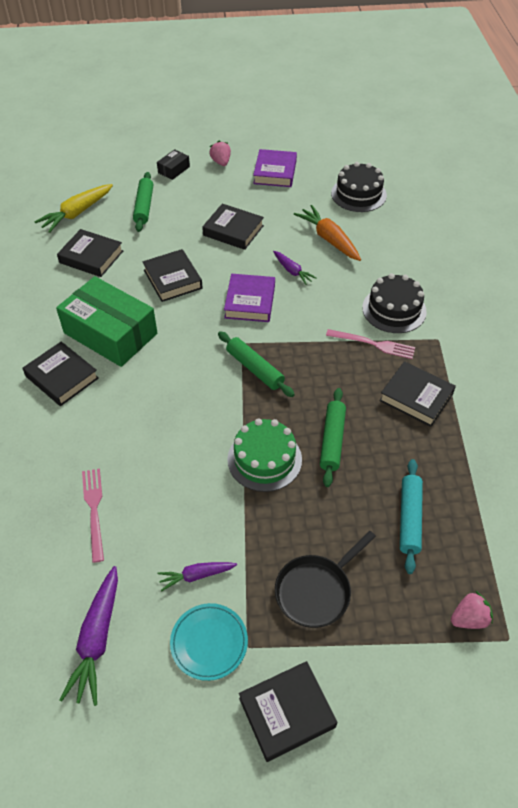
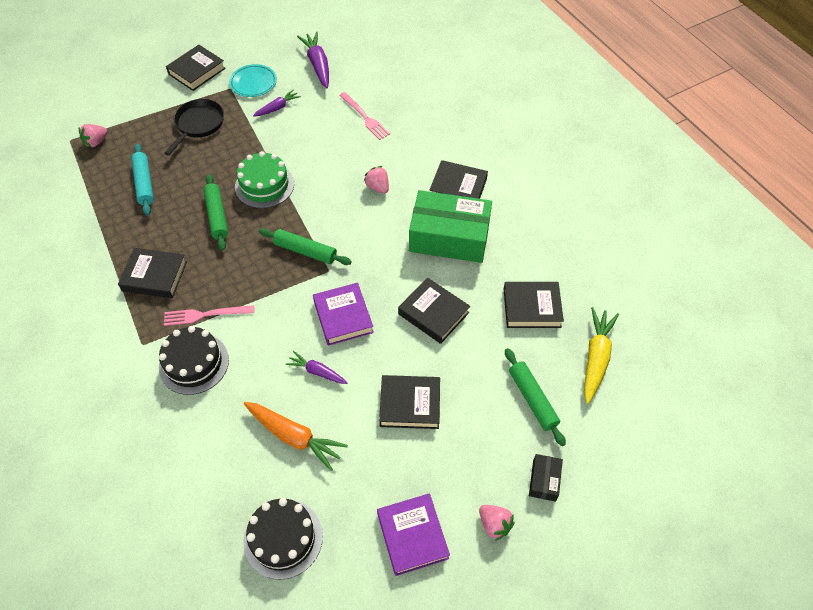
camera: 155 degrees right, 5 degrees up
(142, 409) = (378, 187): none -> pink strawberry

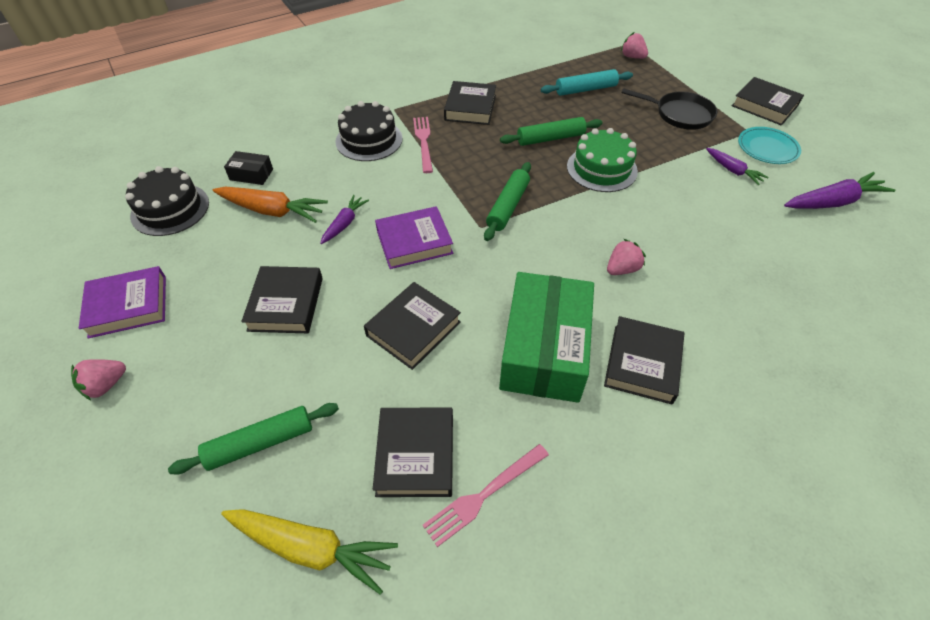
camera: 90 degrees right, 5 degrees down
(294, 437) = (272, 211): orange carrot -> orange carrot turned 105 degrees counterclockwise
(365, 117) = (750, 253): pink fork -> pink fork (483, 495)
(544, 480) = (138, 447): black box -> black box (251, 174)

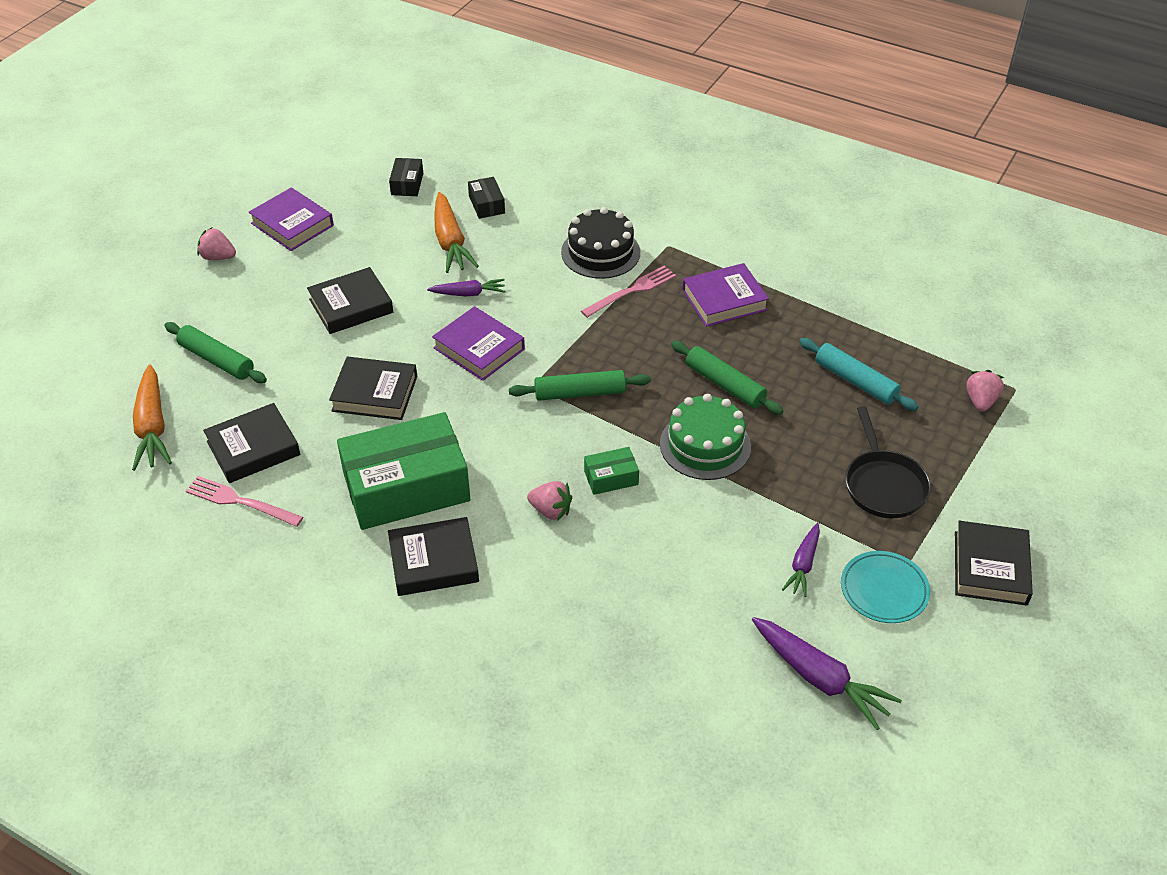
camera: 60 degrees right, 5 degrees down
(170, 209) = (407, 184): black cake -> black box
(312, 548) = (152, 427): yellow carrot -> orange carrot
(470, 107) = (724, 300): black book -> purple book
(606, 224) = (611, 477): none -> green box

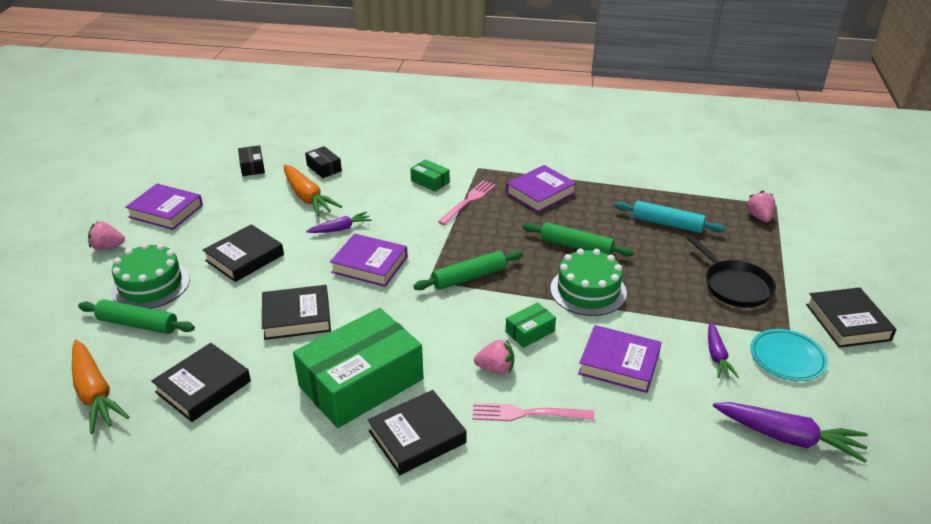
camera: 20 degrees left, 10 degrees down
(240, 501) = (209, 435): pink fork -> pink fork (527, 414)
(244, 316) = (150, 285): none -> green cake
(600, 252) = (430, 181): black cake -> green box
(687, 542) = (619, 363): none -> purple book

